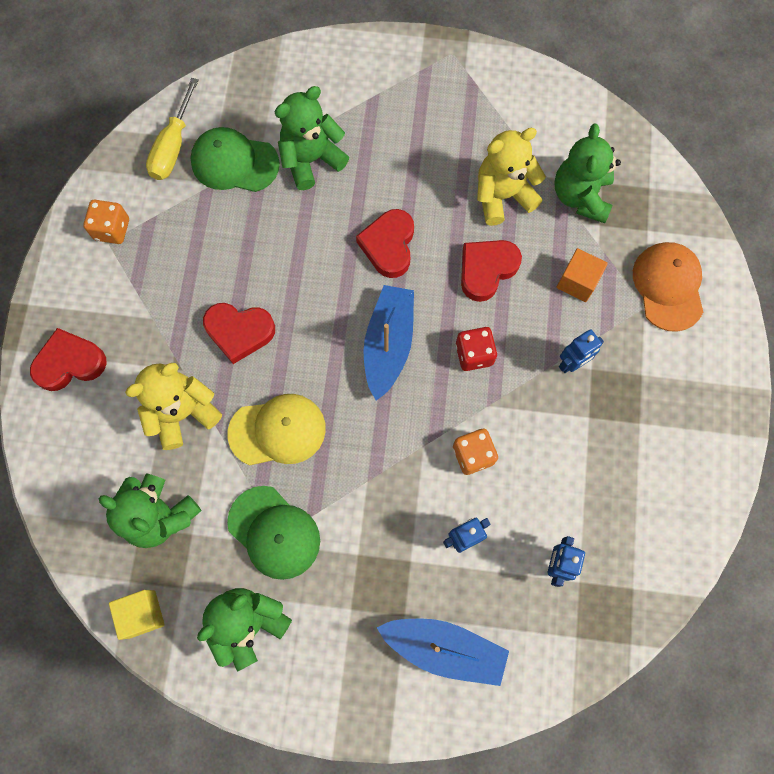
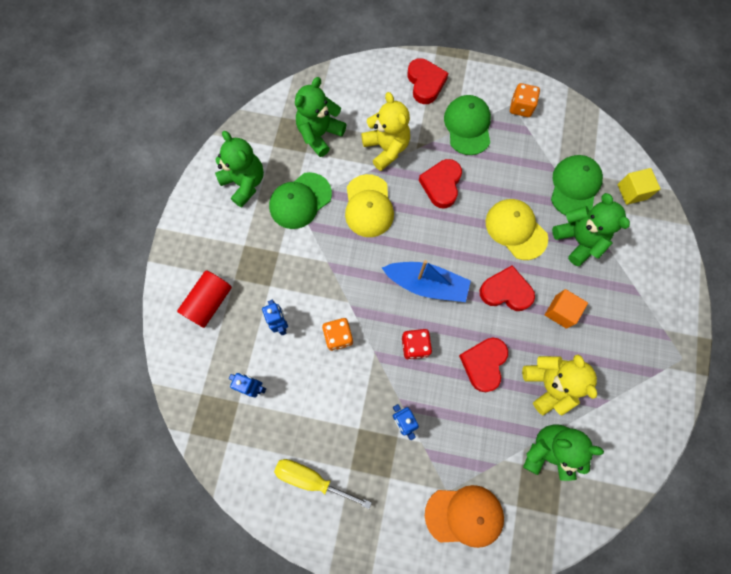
camera: 95 degrees right, 0 degrees up
(142, 614) = (260, 124): yellow cube -> yellow cube (632, 191)
(143, 300) = (467, 126): none -> green cap
(173, 146) = (587, 146): yellow screwdriver -> yellow screwdriver (312, 479)
(301, 234) = (516, 229): none -> yellow cap
(444, 648) = (209, 302): blue boat -> red cylinder
(486, 270) = (483, 364): red heart -> red heart turned 120 degrees counterclockwise
(577, 282) = (471, 436): orange cube -> orange cube (561, 311)

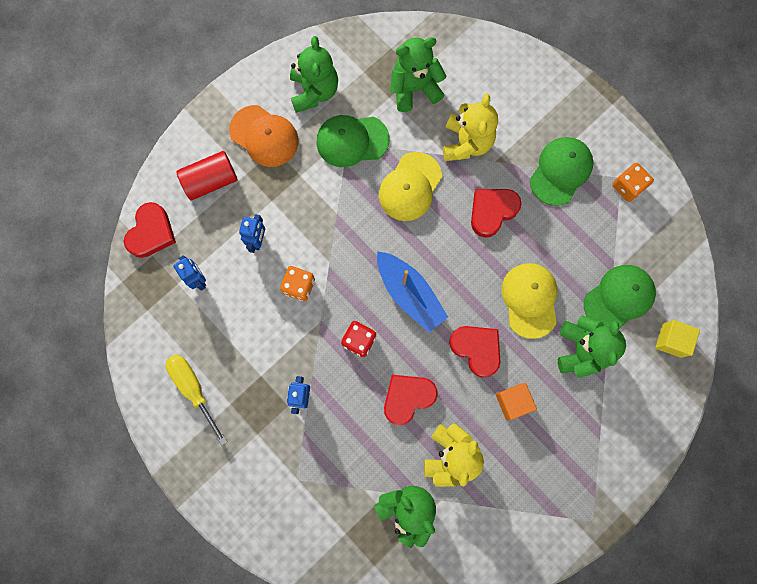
camera: 35 degrees right, 5 degrees up
(425, 83) = (552, 102): red heart -> red heart (151, 233)
(464, 515) = (296, 508): orange cap -> orange cap (264, 136)

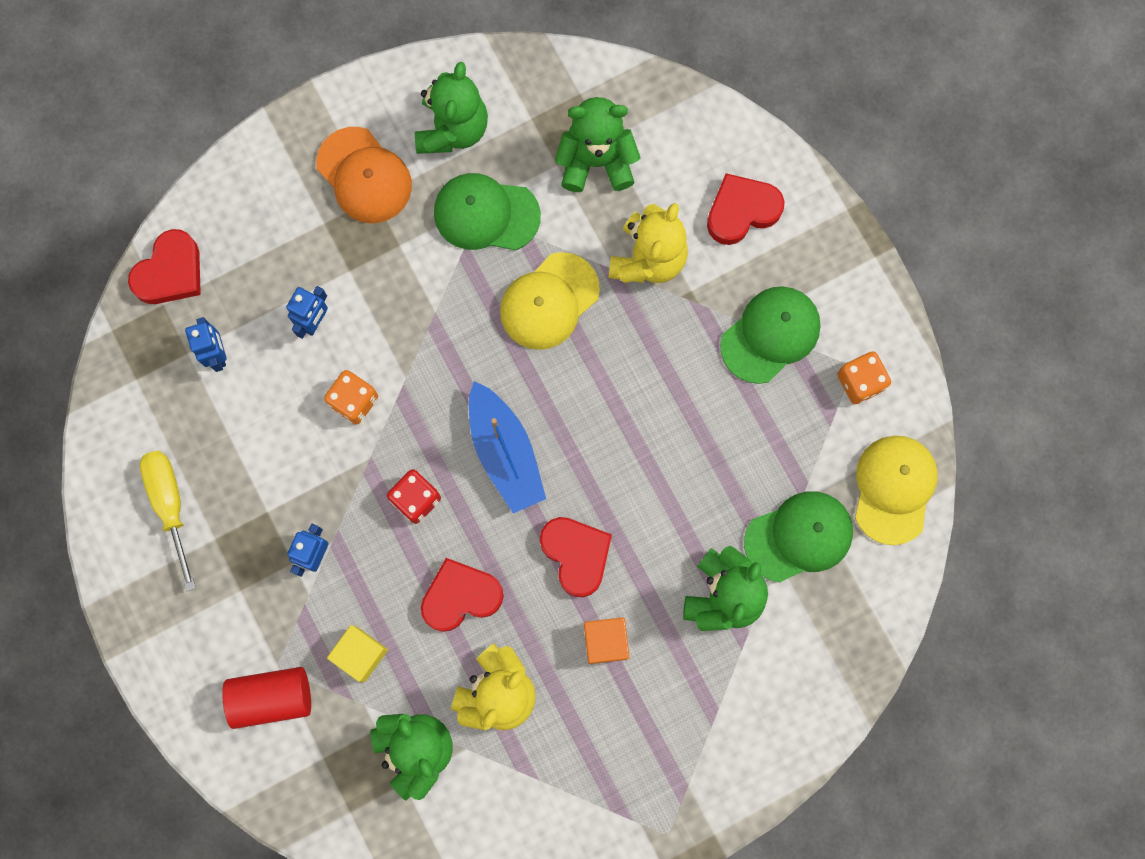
camera: 15 degrees right, 0 degrees up
(211, 181) = (272, 220): red cylinder -> red cylinder (272, 697)
(492, 211) = (655, 367): red heart -> red heart (741, 211)
(530, 300) = (671, 506): yellow cap -> yellow cap (894, 489)
(671, 340) = (855, 616): yellow cube -> yellow cube (360, 654)

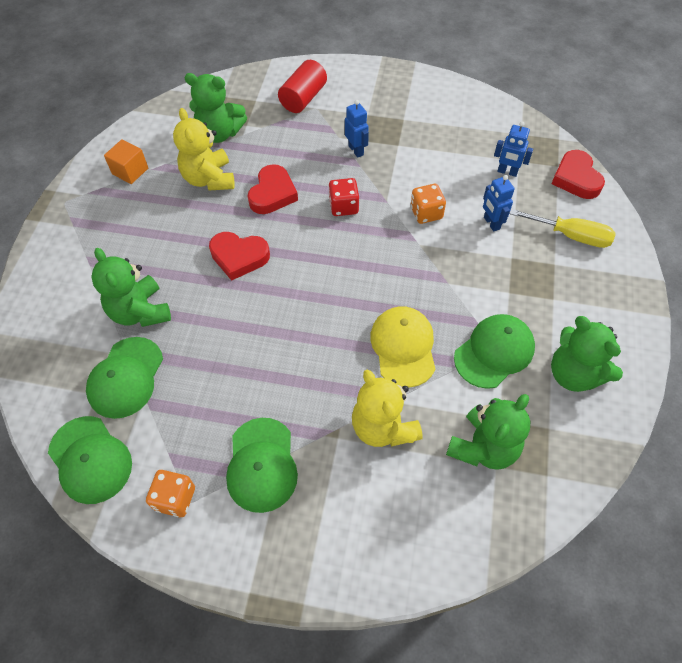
camera: 130 degrees right, 20 degrees down
(170, 505) = (437, 112): yellow screwdriver -> yellow screwdriver (571, 236)
(360, 654) = (288, 139): yellow cube -> none
(364, 175) = (573, 303): orange cap -> none
(505, 452) = (330, 262): blue boat -> none
(605, 641) = (181, 239): orange cube -> orange cube (130, 171)
(741, 211) = (366, 519): red heart -> none
(894, 489) = (90, 459): yellow cap -> green cap

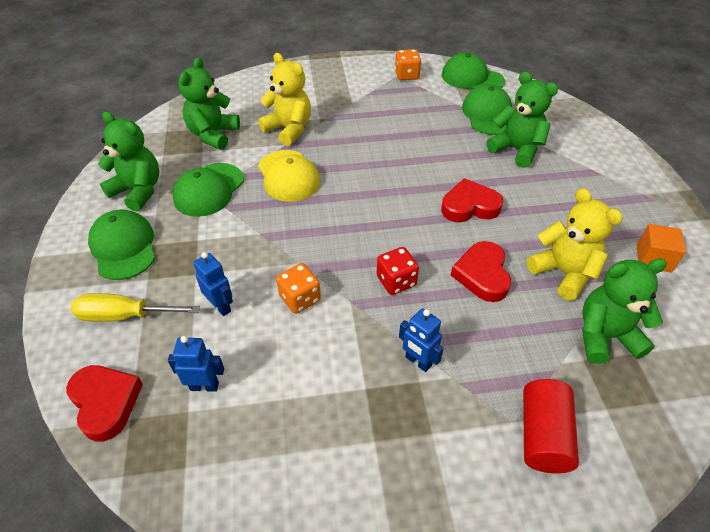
camera: 160 degrees right, 10 degrees down
(262, 465) = (363, 97): green cap -> green cap (123, 247)

